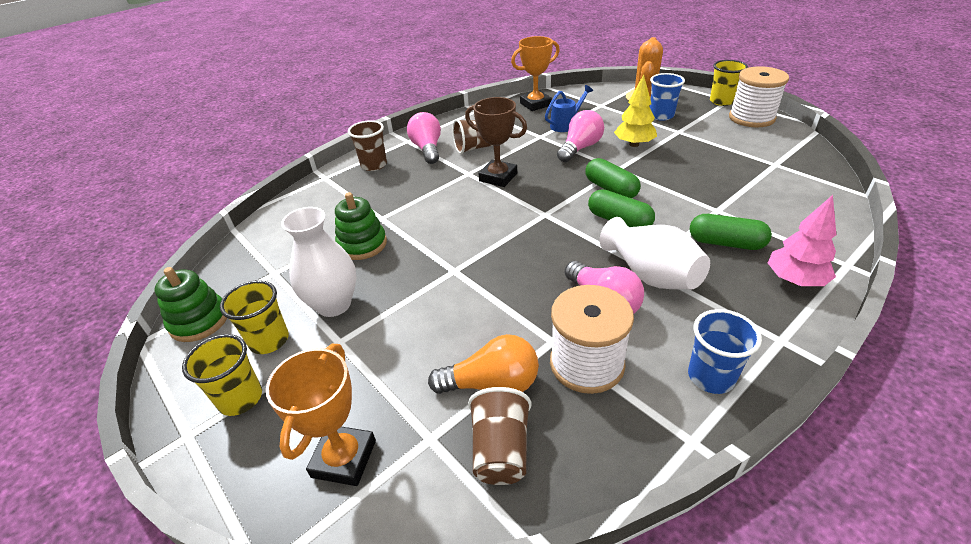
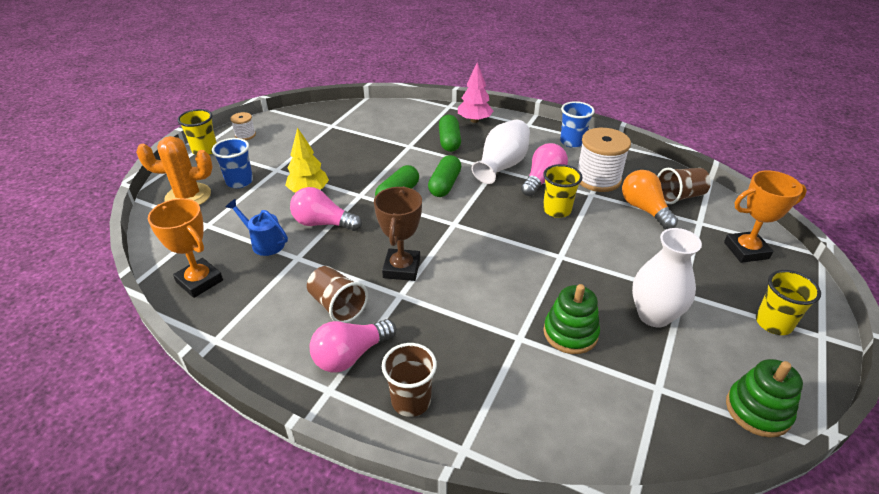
camera: 115 degrees left, 0 degrees up
(269, 341) = (721, 338): yellow cup -> yellow cup (557, 210)
(751, 118) = (245, 135): white spool -> white spool, size x0.50

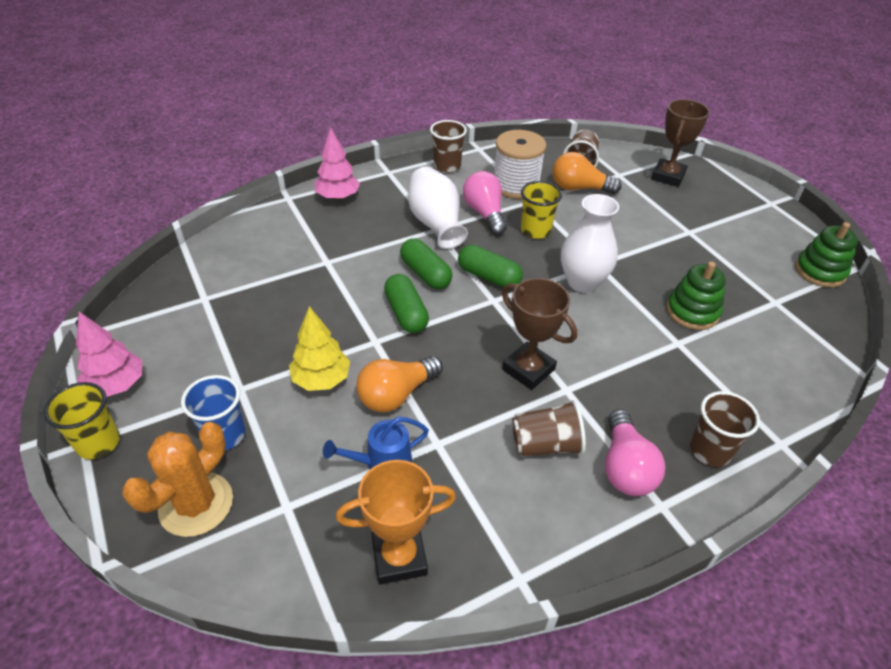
camera: 55 degrees left, 5 degrees up
(245, 135) = (117, 385): white spool -> pink tree
(323, 223) = (396, 394): pink light bulb -> orange light bulb
(449, 141) = (354, 232): green capsule -> green capsule (488, 277)
(572, 142) = (447, 166): blue cup -> brown cup
(654, 315) = (703, 259): white vase -> white vase (582, 282)
(746, 250) = (668, 176): orange trophy -> brown trophy
(773, 323) = (747, 214): yellow cup -> none

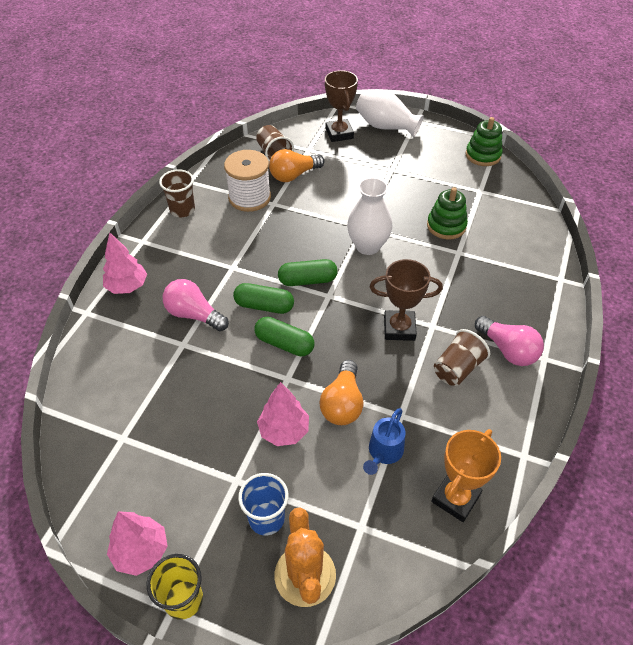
camera: 40 degrees left, 5 degrees up
(321, 379) = (284, 431): yellow tree -> pink tree
(435, 223) = (227, 262): white vase -> white vase (385, 126)
(485, 214) = (253, 233): pink light bulb -> pink light bulb (194, 315)
(535, 231) = (300, 226): yellow cup -> none
(710, 450) = (535, 308): brown cup -> none

